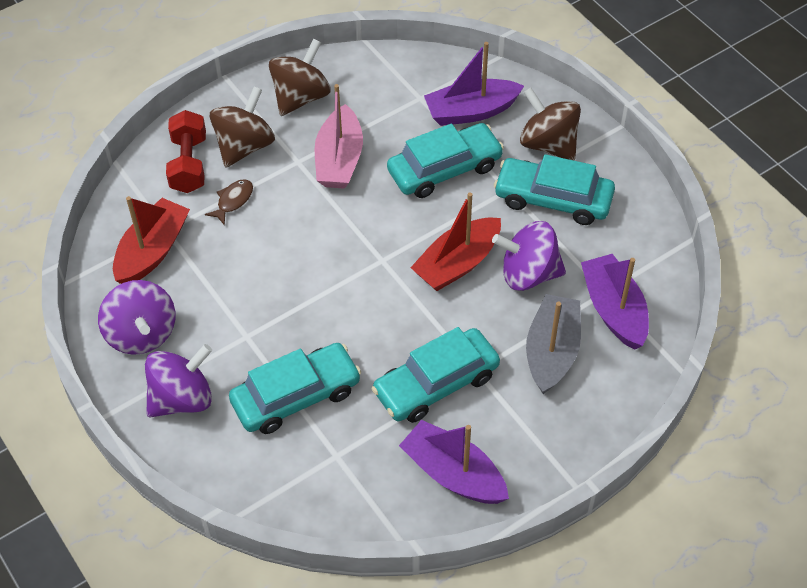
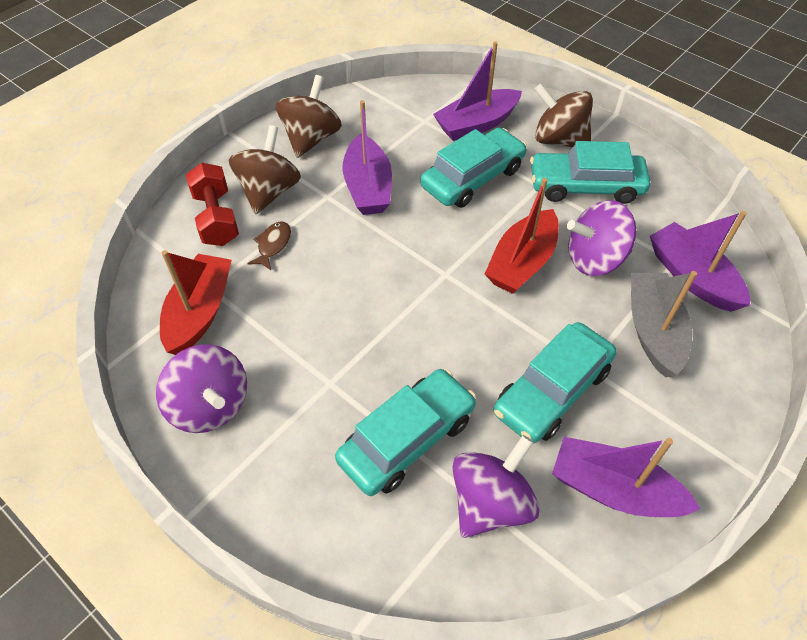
camera: 15 degrees left, 0 degrees up
(182, 398) = (278, 472): purple spinning top -> purple spinning top (490, 503)
(339, 160) = (368, 187): pink boat -> purple boat

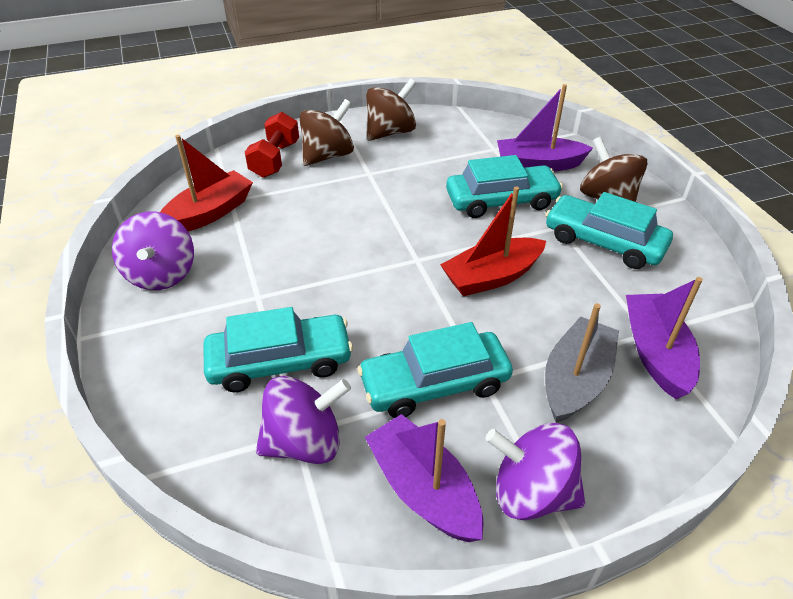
camera: 30 degrees right, 10 degrees down
(273, 245) = (299, 190): brown fish -> none
(368, 187) = (406, 178): purple boat -> none
(594, 259) = (564, 300): purple spinning top -> purple spinning top (531, 492)

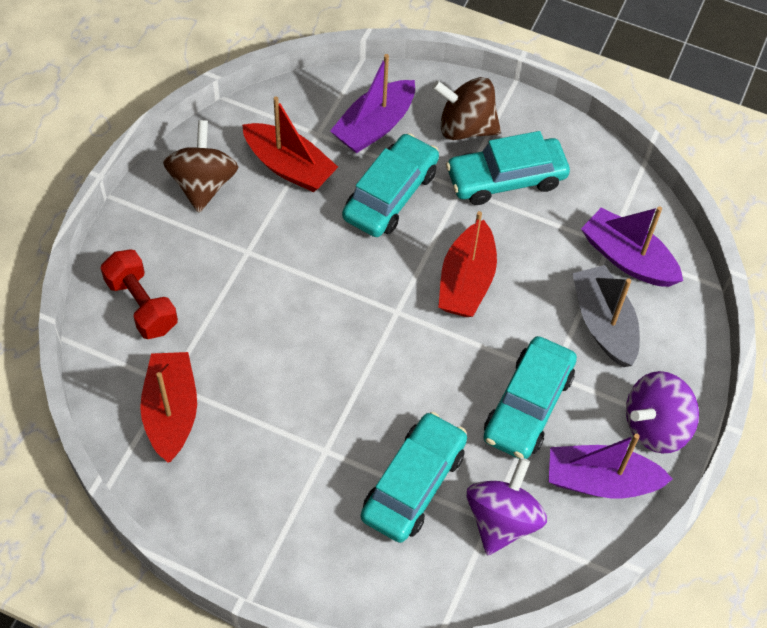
camera: 50 degrees left, 15 degrees up
(161, 274) = (223, 501): purple spinning top -> none
(328, 155) = (184, 260): brown spinning top -> none
(453, 152) = (289, 167): none -> red boat

